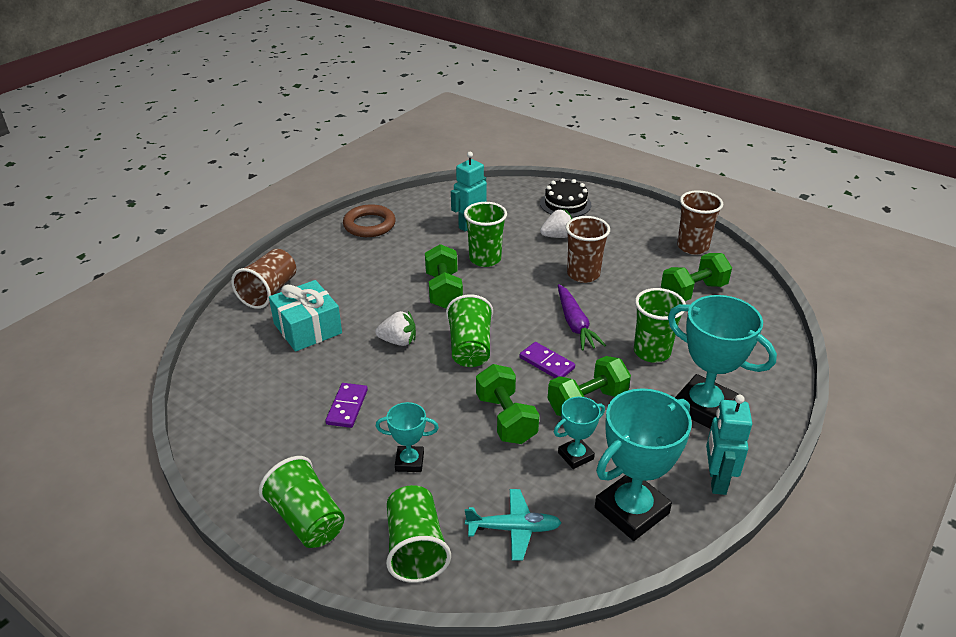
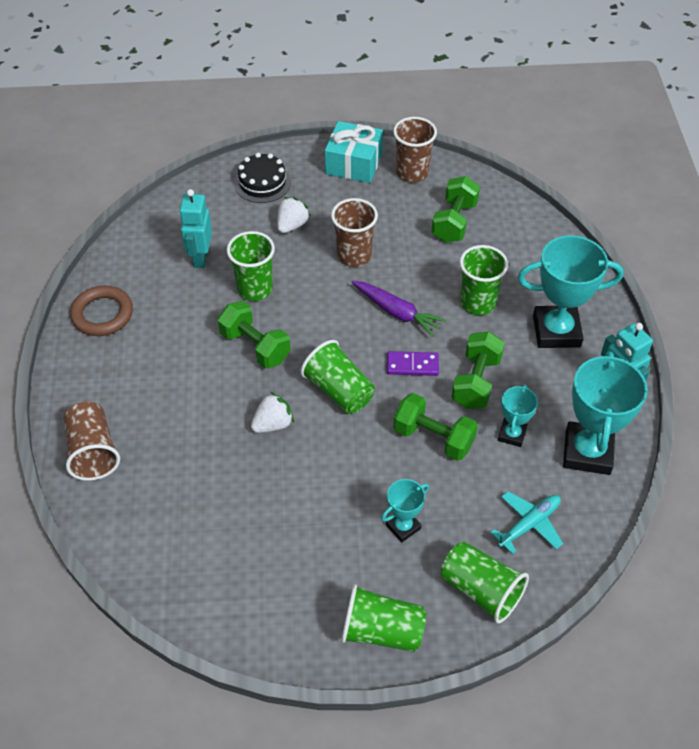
camera: 40 degrees left, 15 degrees up
(307, 328) = (178, 465): turquoise gift -> turquoise gift (354, 163)
(347, 407) = (302, 515): purple domino -> none

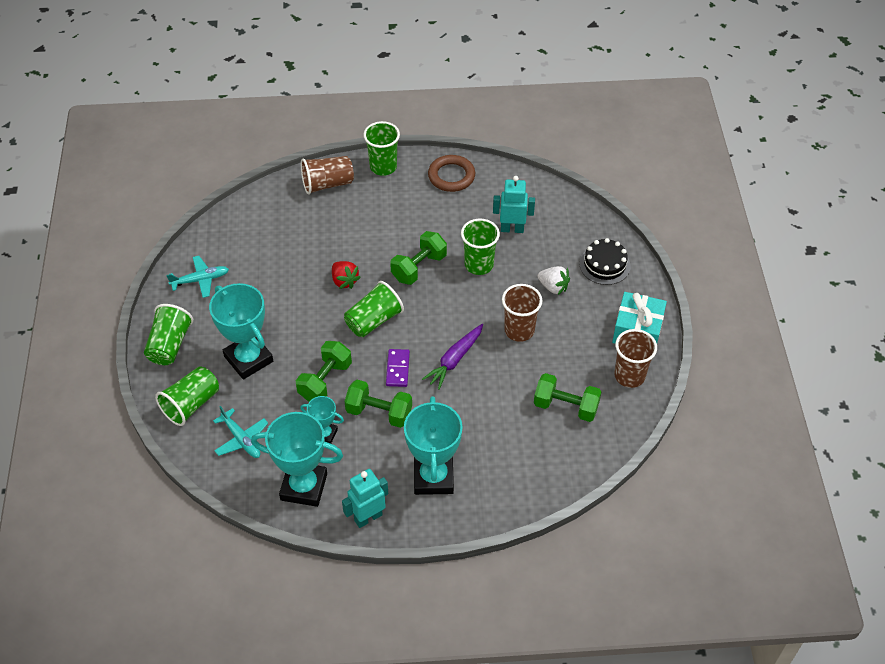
camera: 90 degrees right, 0 degrees up
(262, 603) = (200, 280): none -> turquoise plane
(273, 424) = (344, 281): white strawberry -> red strawberry
(403, 527) = (248, 359): turquoise trophy -> turquoise trophy, size x1.91
(477, 303) = (466, 419): green cup -> green cup (383, 167)

